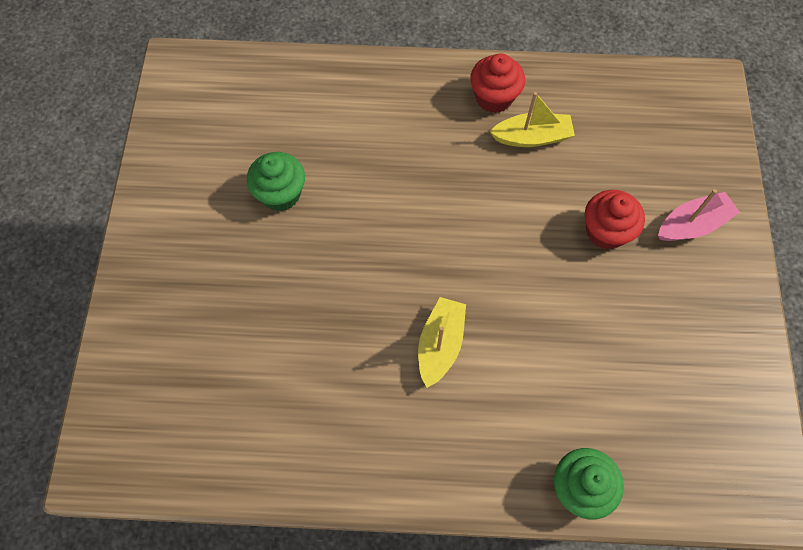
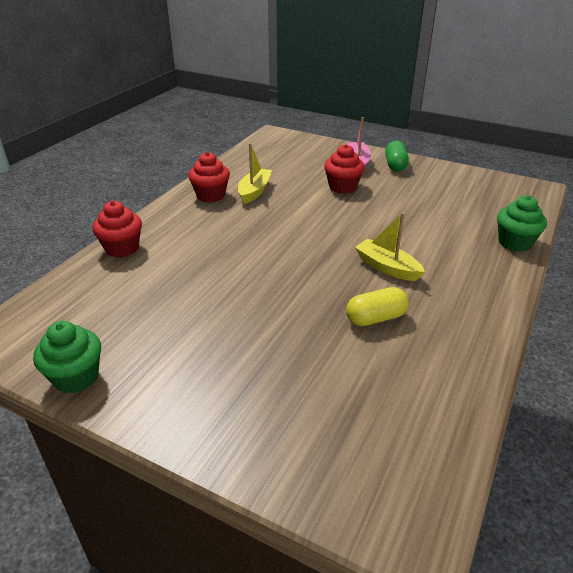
camera: 65 degrees left, 30 degrees down
(281, 194) = (197, 309): green cupcake -> green cupcake (76, 377)
(340, 361) = (376, 318): none -> yellow capsule
(344, 76) = (122, 248): none -> red cupcake
(717, 277) = (395, 165): none -> green capsule

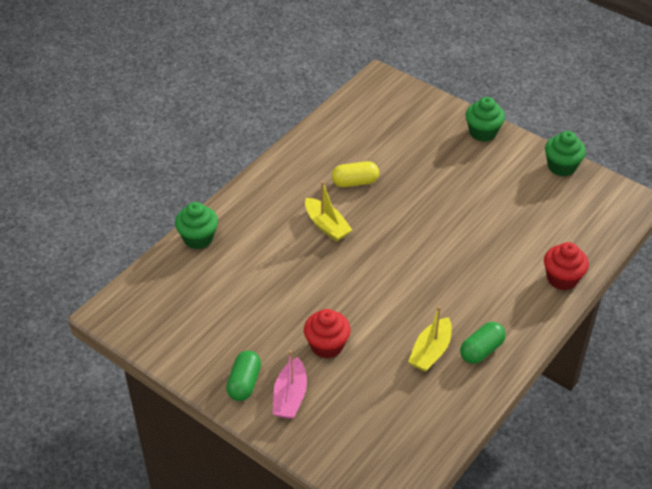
camera: 170 degrees left, 10 degrees up
(196, 424) = (482, 132): none -> green cupcake
(211, 195) = (481, 350): red cupcake -> green capsule

